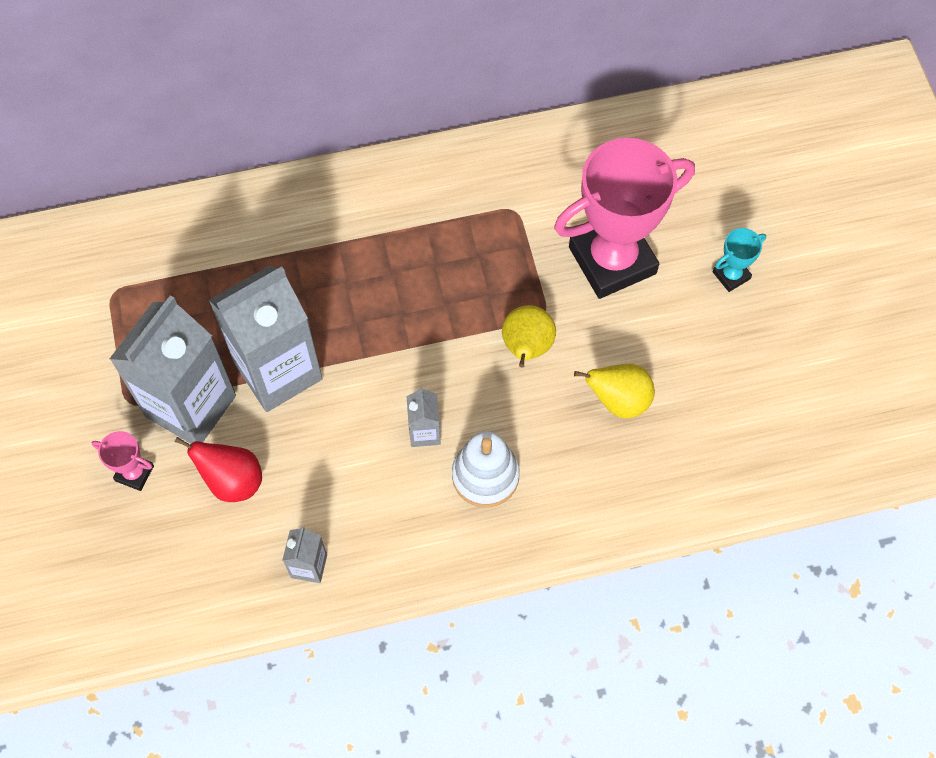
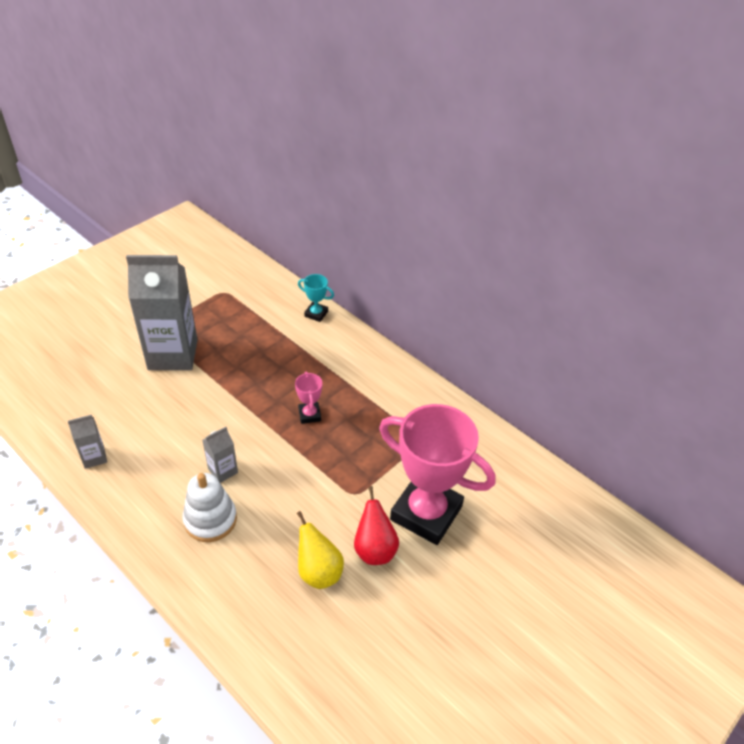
camera: 55 degrees right, 20 degrees down
(134, 473) = (115, 351): pink trophy -> pink trophy (309, 415)
(232, 481) = (134, 395): red pear -> red pear (374, 549)
(278, 371) = (220, 381): grey carton -> none
(526, 348) = (322, 496): yellow pear -> none
(731, 275) = (474, 596): turquoise trophy -> turquoise trophy (316, 314)

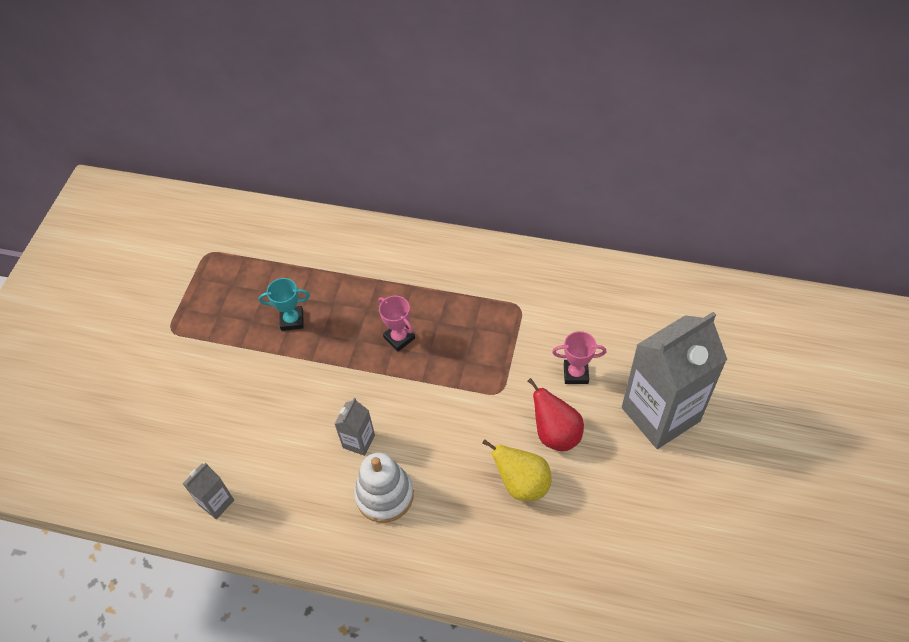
camera: 25 degrees left, 10 degrees up
(173, 354) = (209, 350): grey carton -> grey carton (660, 414)
(316, 314) = (325, 227): turquoise trophy -> turquoise trophy (292, 320)
(426, 513) = (576, 373): pink trophy -> pink trophy, size x0.41

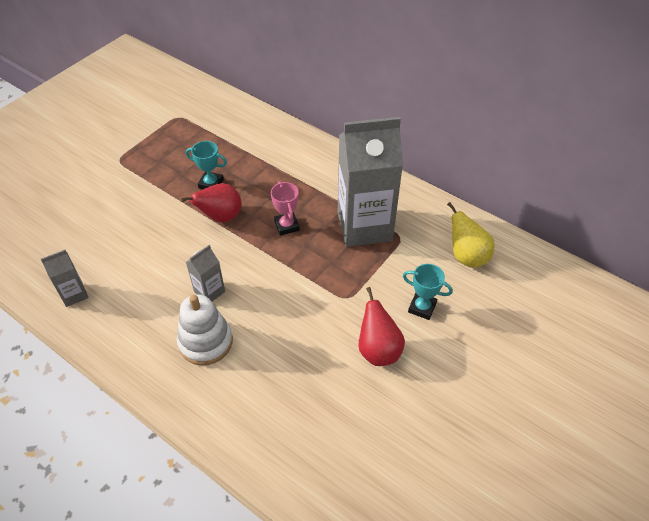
camera: 20 degrees right, 5 degrees down
(324, 355) = (220, 217): none -> red pear
(522, 483) = (326, 380): yellow pear -> yellow pear (466, 256)
(576, 373) = (422, 307): pink trophy -> turquoise trophy
(660, 414) = (484, 371): grey carton -> grey carton (364, 226)

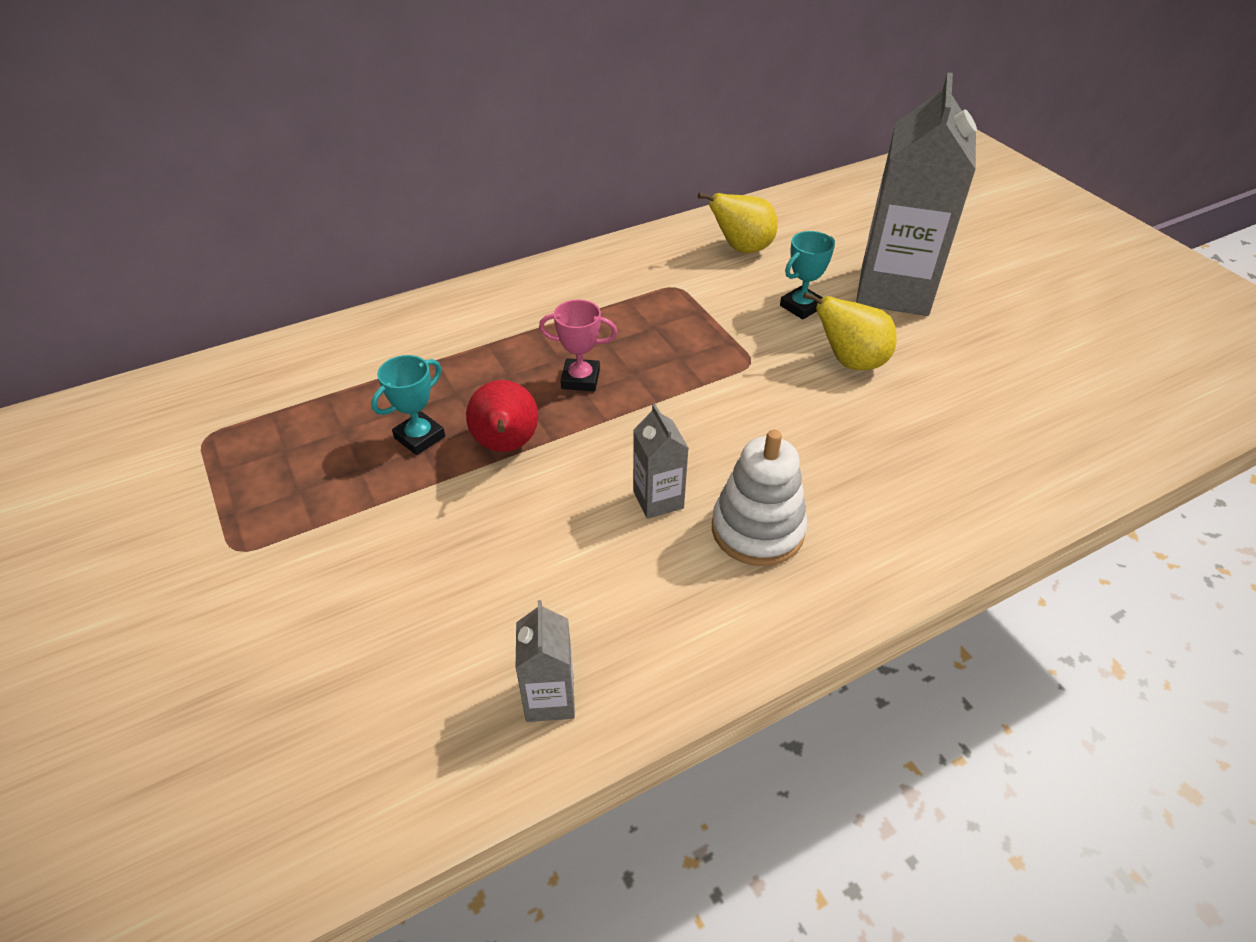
camera: 65 degrees left, 5 degrees down
(364, 226) = (636, 309): grey carton -> grey carton (894, 291)
(378, 350) = (850, 362): red pear -> yellow pear

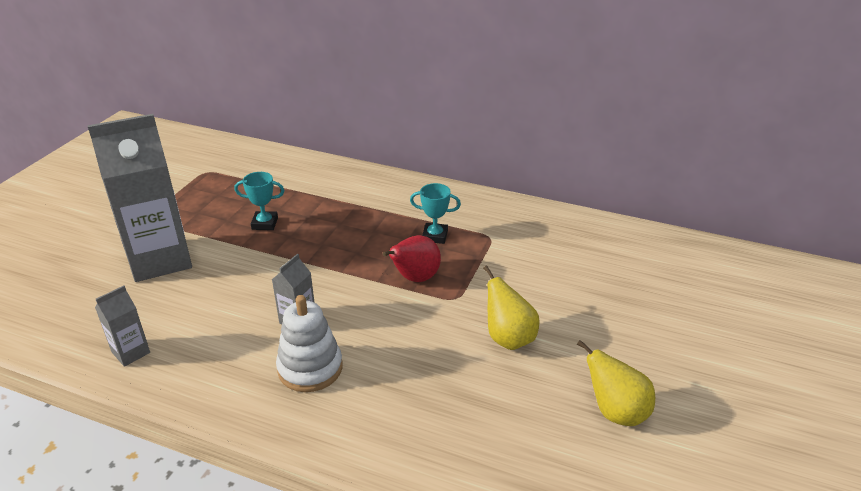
camera: 50 degrees right, 10 degrees down
(506, 445) = (286, 251): red pear -> red pear (415, 278)
(580, 379) = (364, 247): pink trophy -> none
(741, 249) = (564, 242): yellow pear -> yellow pear (615, 412)
(801, 306) = (538, 292): turquoise trophy -> turquoise trophy (435, 236)
(894, 291) = (615, 324): grey carton -> grey carton (160, 260)

